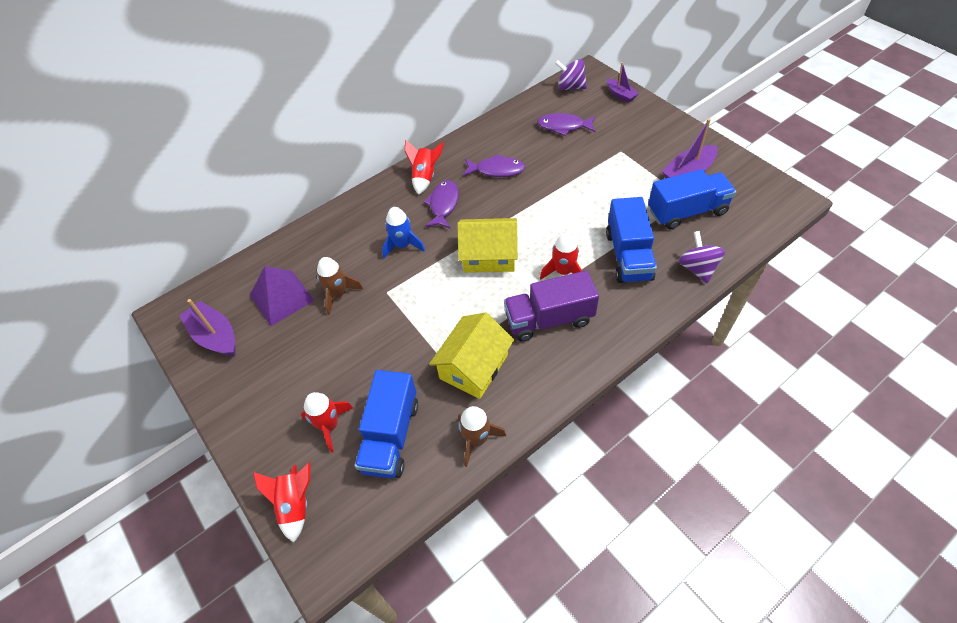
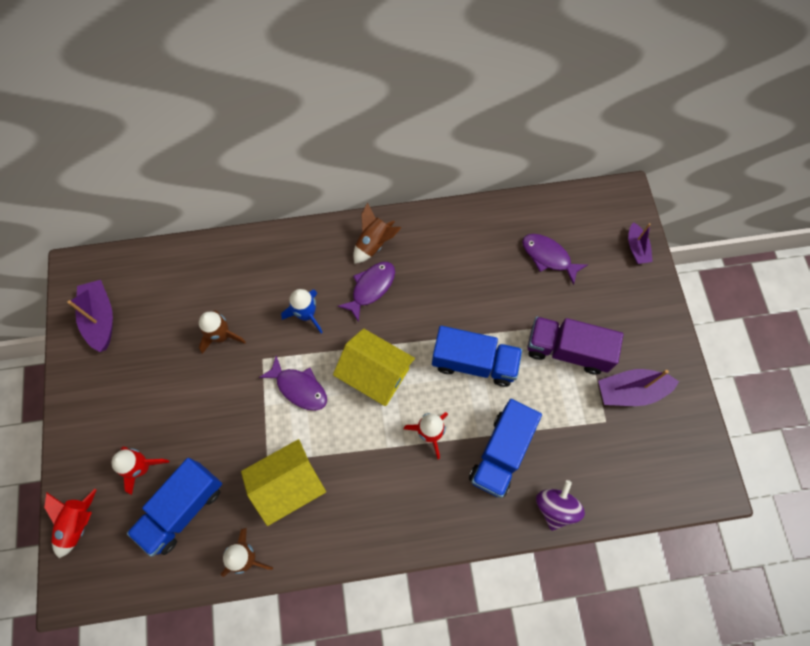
camera: 25 degrees right, 15 degrees up
(281, 297) = (173, 310): purple pyramid -> none
(425, 177) = (374, 244): red rocket -> brown rocket
(496, 170) = (446, 275): purple fish -> purple fish (299, 388)
(549, 319) = (383, 477): purple truck -> purple truck (567, 350)
(570, 87) = (591, 207): purple spinning top -> none
(687, 211) = (594, 436): blue truck -> blue truck (474, 362)

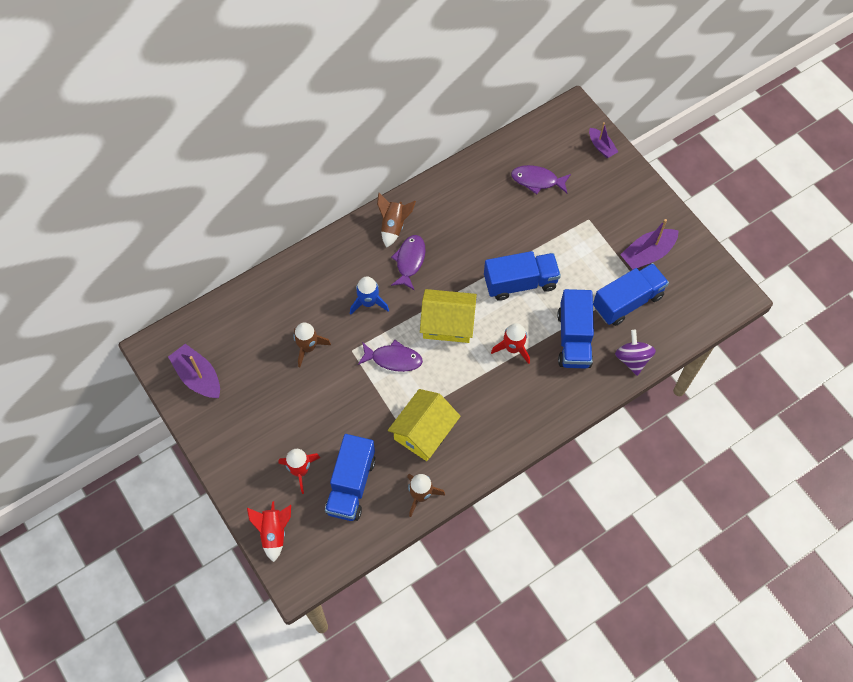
camera: 25 degrees left, 5 degrees down
(567, 350) = (586, 244): purple truck -> none
(582, 436) = (627, 301): none -> blue truck

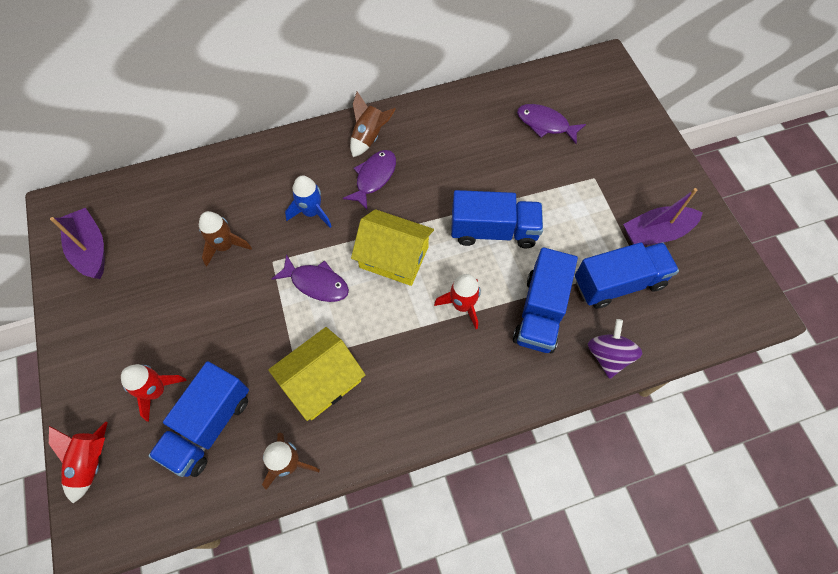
camera: 15 degrees right, 0 degrees up
(601, 147) = (628, 104): purple boat -> none

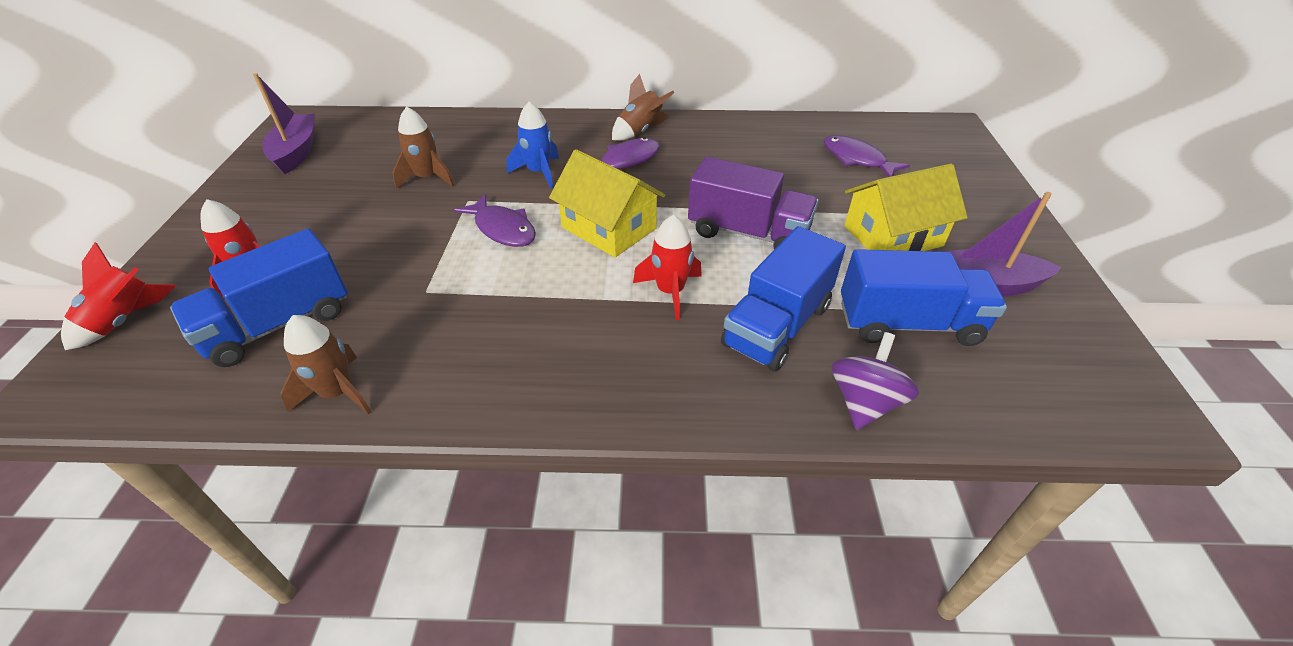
camera: 20 degrees right, 20 degrees down
(321, 381) = (443, 318): yellow house -> yellow house (893, 236)
(493, 231) = (748, 233): blue truck -> purple truck

